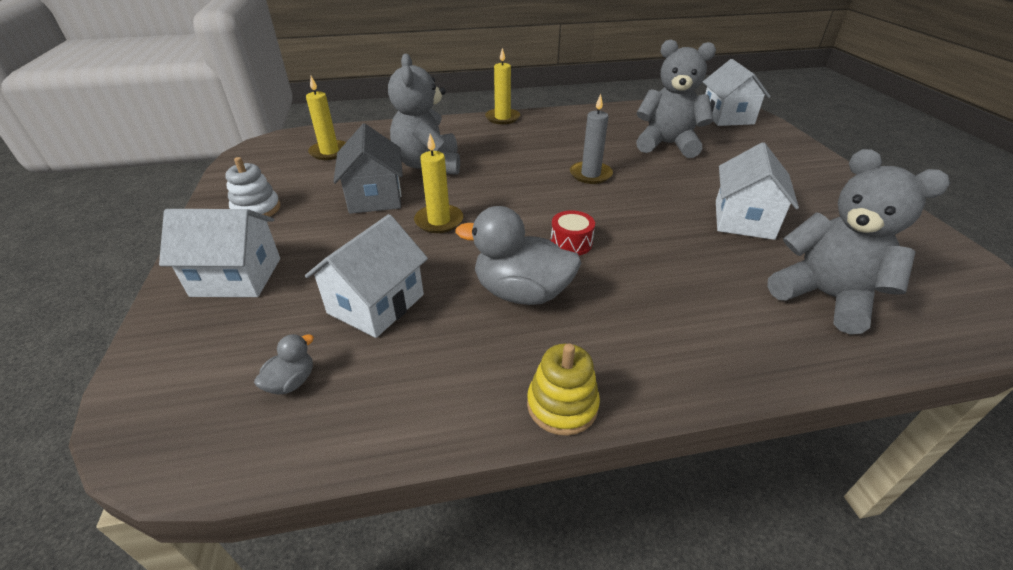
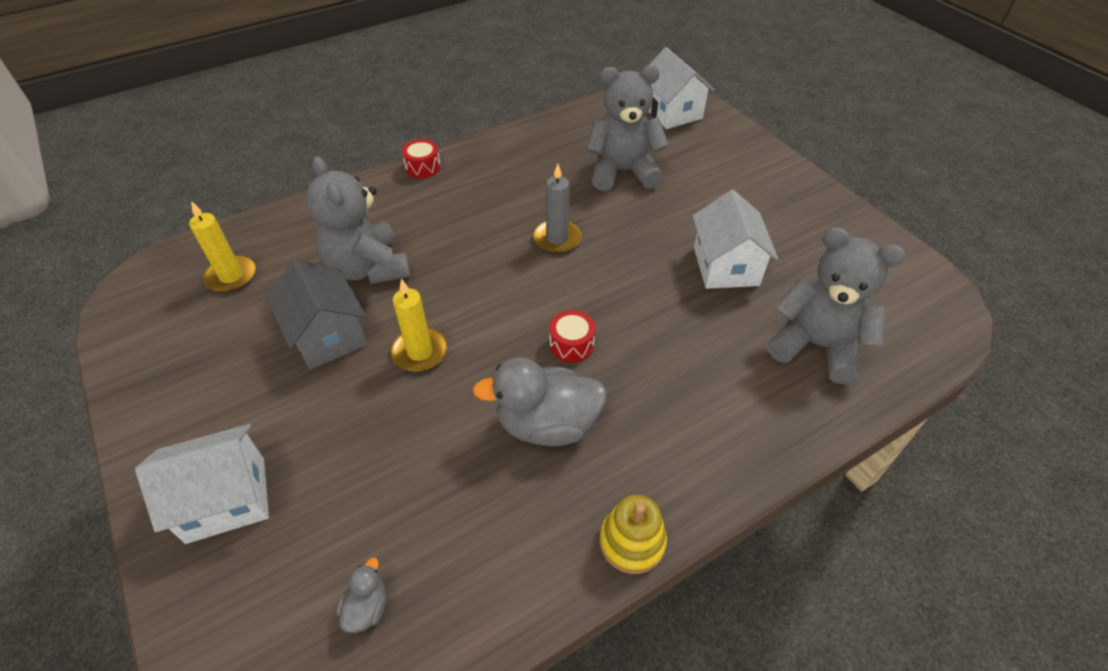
camera: 20 degrees left, 10 degrees up
(256, 209) = (190, 394): white stacking toy -> none
(376, 304) = (405, 485): white house -> none
(502, 118) = (423, 167): yellow candle -> red drum

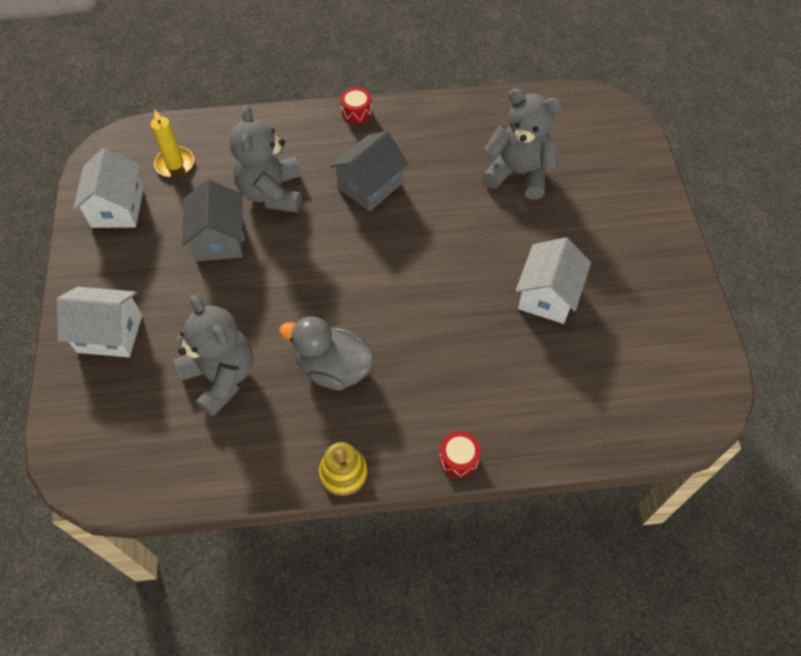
camera: 25 degrees right, 10 degrees up
(367, 607) = (162, 439): grey duck -> none
(420, 352) = (275, 277): yellow candle -> none
(477, 227) = (370, 186): none -> grey house
(557, 238) = (426, 219): grey candle -> none
(571, 344) = (385, 314): red drum -> red drum (458, 458)
(671, 112) = (603, 125): white house -> white house (117, 208)
(816, 345) = (572, 391): grey teddy bear -> grey teddy bear (221, 377)

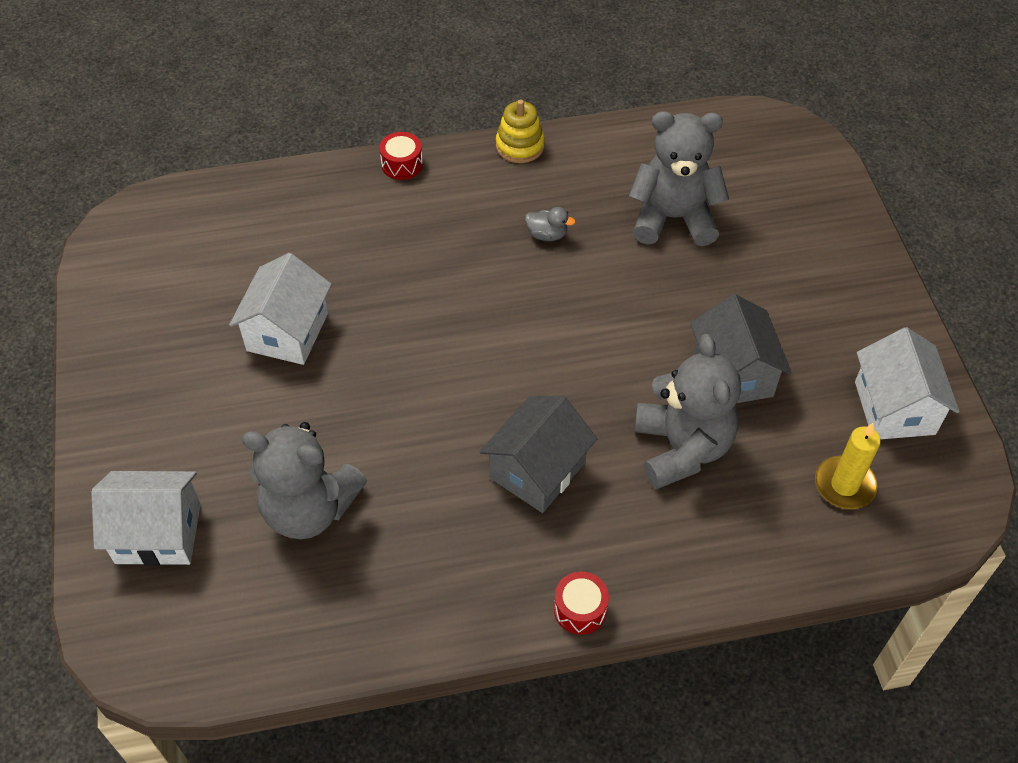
camera: 175 degrees right, 5 degrees down
(110, 333) = (820, 252): white house -> white house (158, 533)
(221, 377) = (673, 218): grey teddy bear -> grey teddy bear turned 135 degrees clockwise
(333, 368) = (547, 234): grey duck -> grey duck, size x0.46

